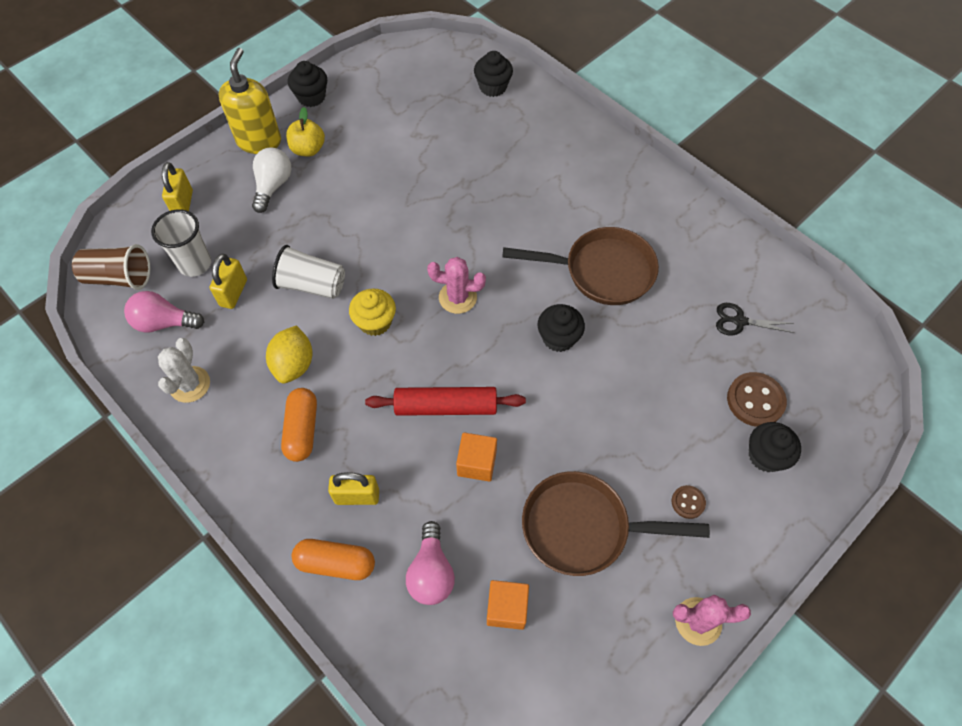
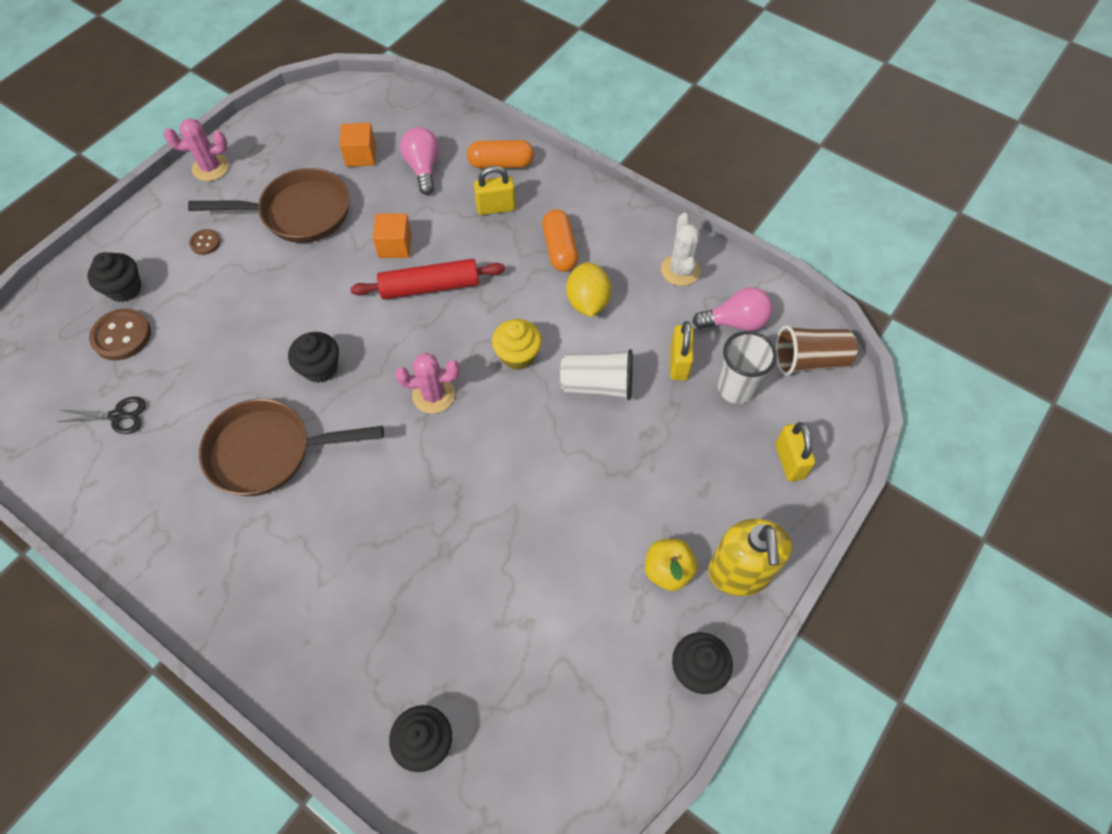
camera: 170 degrees right, 0 degrees up
(273, 186) = (691, 504): white light bulb -> none

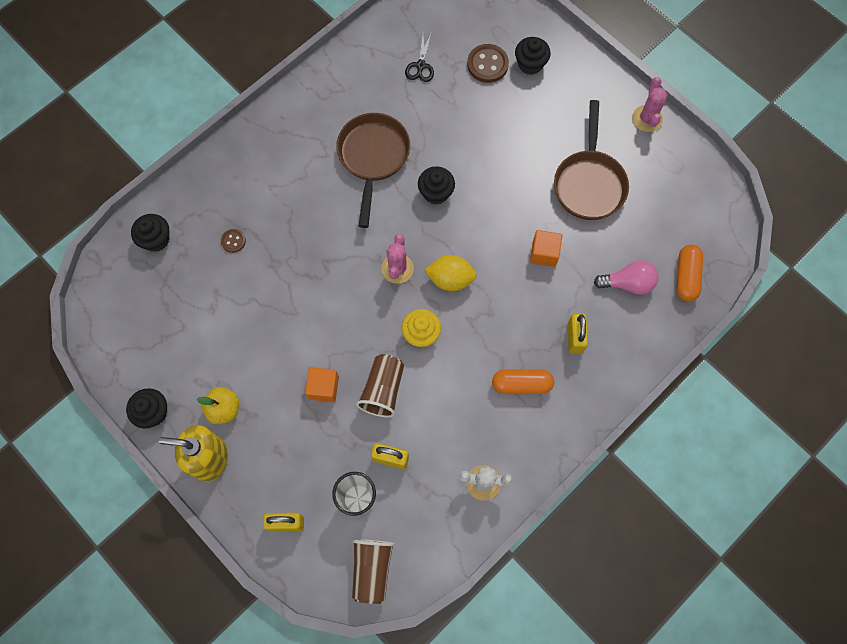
camera: 100 degrees right, 10 degrees up
(205, 243) = (567, 116): brown button -> brown button (233, 241)
(361, 155) = (648, 234): orange cube -> orange cube (323, 388)
(430, 286) = (498, 276): red rolling pin -> none
(501, 164) = (626, 349): orange capsule -> orange capsule (686, 277)
(587, 302) = (462, 397): yellow lemon -> yellow lemon (450, 279)
(597, 385) = (383, 390): white cup -> brown cup
(735, 322) = (421, 517): pink light bulb -> none

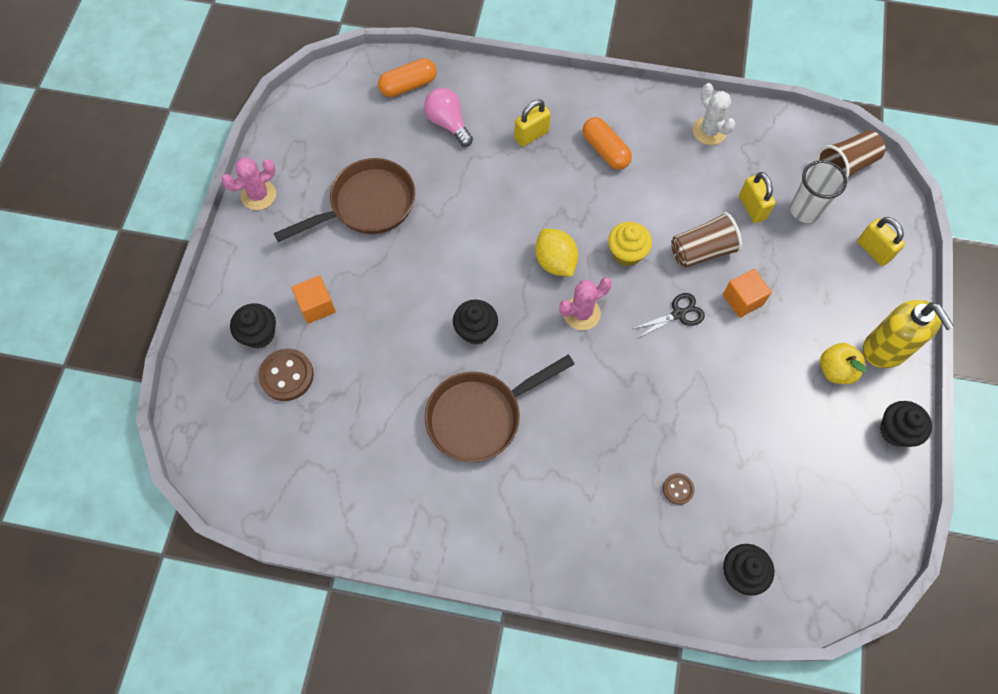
camera: 125 degrees left, 5 degrees down
(420, 65) = (332, 443): black scissors -> black scissors (678, 314)
(544, 253) = (469, 201): orange cube -> orange cube (316, 306)

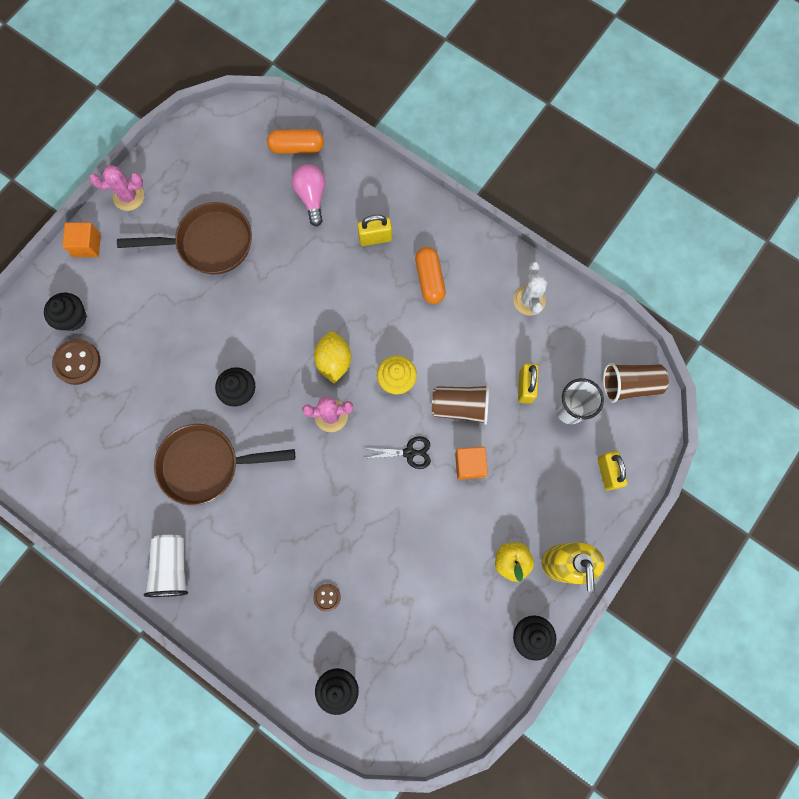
camera: 25 degrees right, 10 degrees up
(316, 306) = (127, 314): orange cube -> orange cube (87, 245)
(500, 535) = (172, 567): none -> white cup

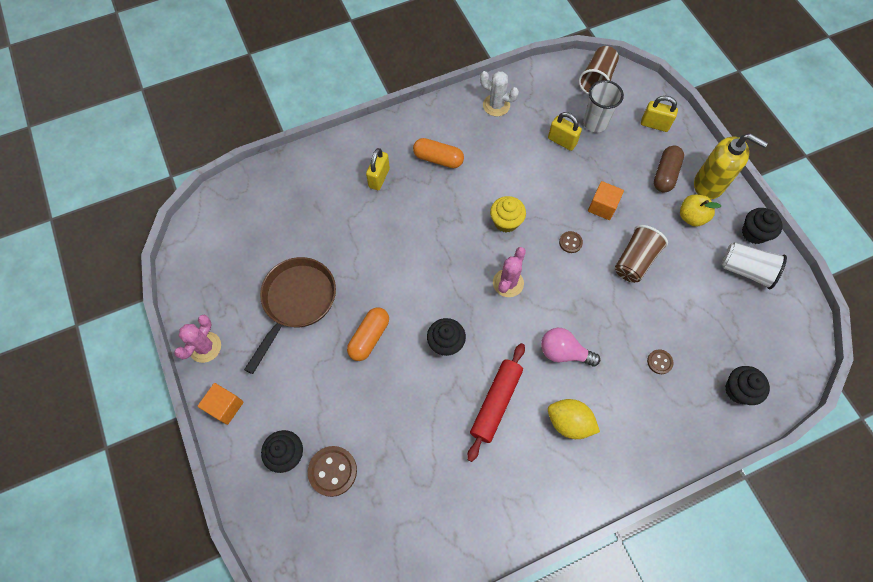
camera: 60 degrees left, 10 degrees down
(172, 567) = (572, 478): white cup -> white cup (746, 270)
(206, 465) = (495, 402): brown pan -> red rolling pin
(297, 147) = (261, 194): orange capsule -> orange capsule (369, 337)
(311, 197) = (312, 205): pink light bulb -> pink light bulb (563, 352)
(334, 361) = (463, 258): yellow lemon -> yellow lemon (569, 422)
(409, 453) = (570, 242): black scissors -> brown button
(460, 406) = (553, 190): brown cup -> brown cup (635, 261)
(549, 511) = (665, 174): none -> brown capsule

